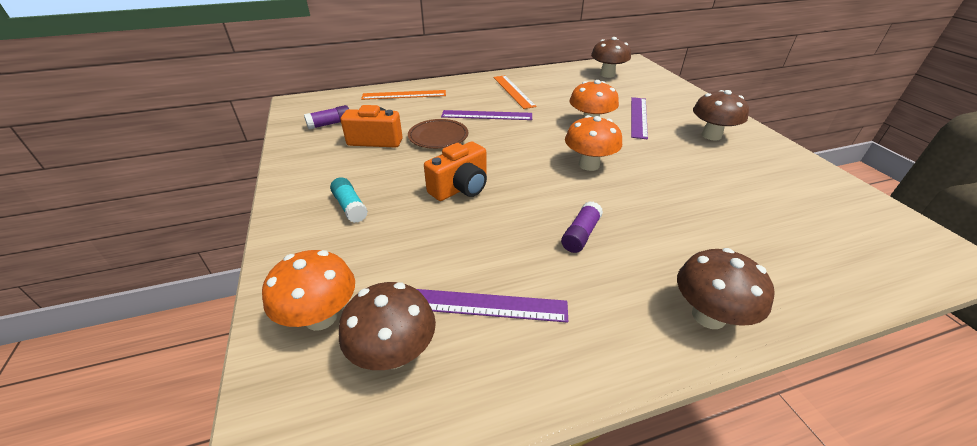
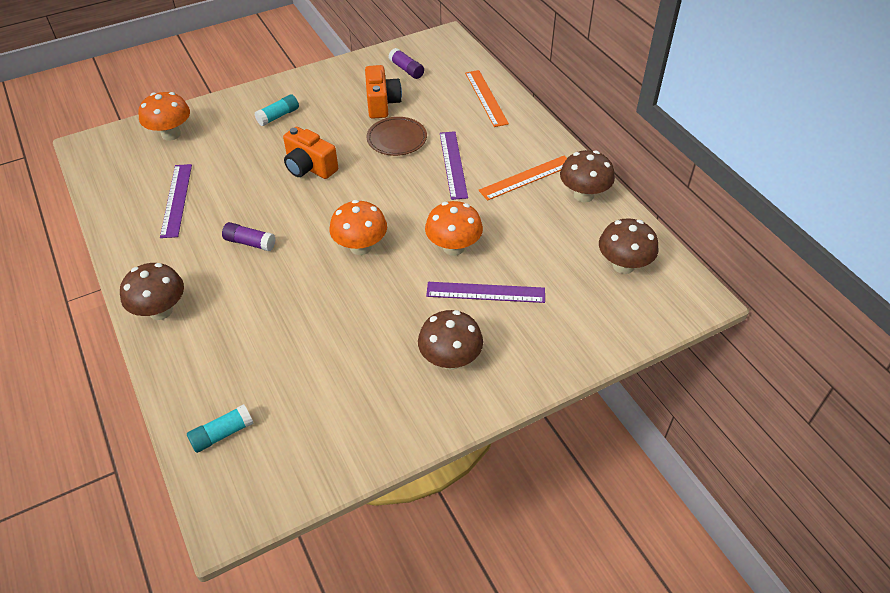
camera: 80 degrees right, 10 degrees up
(394, 353) = (142, 168): brown mushroom -> brown mushroom (583, 195)
(863, 258) = (222, 434): none -> turquoise glue stick

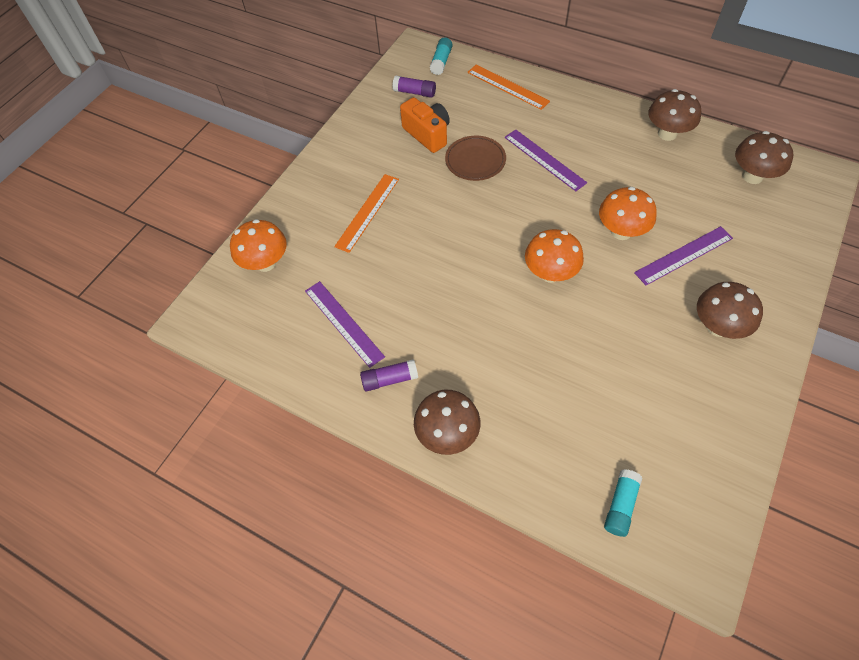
camera: 30 degrees left, 10 degrees up
(250, 243) = (455, 324): purple glue stick -> purple glue stick (389, 379)
(278, 116) = (349, 192): turquoise glue stick -> turquoise glue stick (441, 62)
(309, 167) = (430, 226): orange camera -> none
(526, 178) = (612, 141): orange ruler -> orange ruler (368, 212)

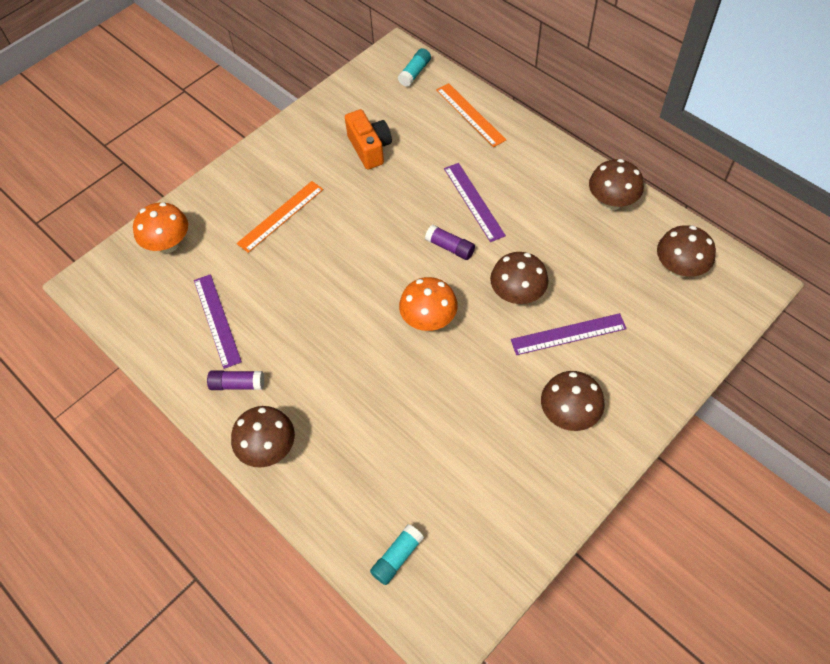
camera: 15 degrees right, 0 degrees up
(415, 92) = (375, 101): purple glue stick -> purple glue stick (450, 247)
(475, 160) = (405, 187): brown plate -> none
(621, 231) = (517, 294): orange mushroom -> brown mushroom

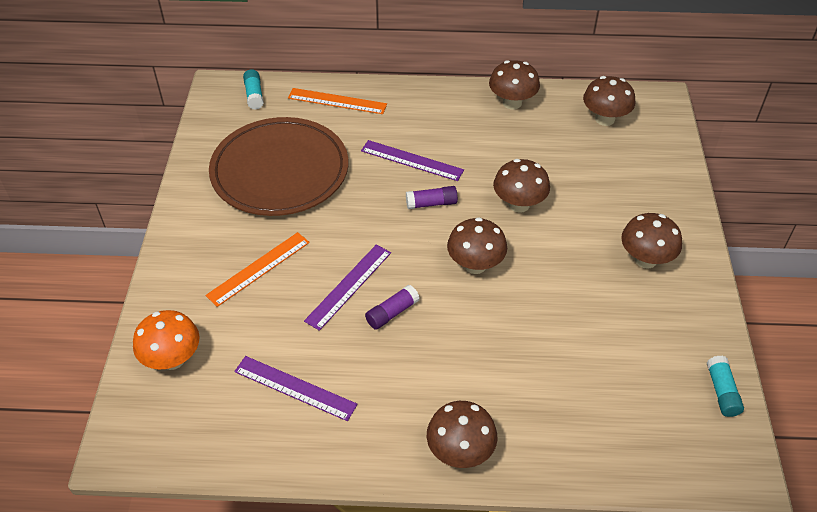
camera: 45 degrees left, 10 degrees down
(237, 384) = (374, 424): purple glue stick -> purple glue stick (392, 313)
(281, 216) = (259, 268): orange ruler -> orange ruler turned 45 degrees clockwise
(369, 148) = (280, 171): orange camera -> brown plate
(397, 557) = (649, 448): turquoise glue stick -> turquoise glue stick (722, 392)
(428, 320) = (475, 265): orange mushroom -> brown mushroom
(568, 334) = (584, 207): purple ruler -> purple ruler (349, 286)

